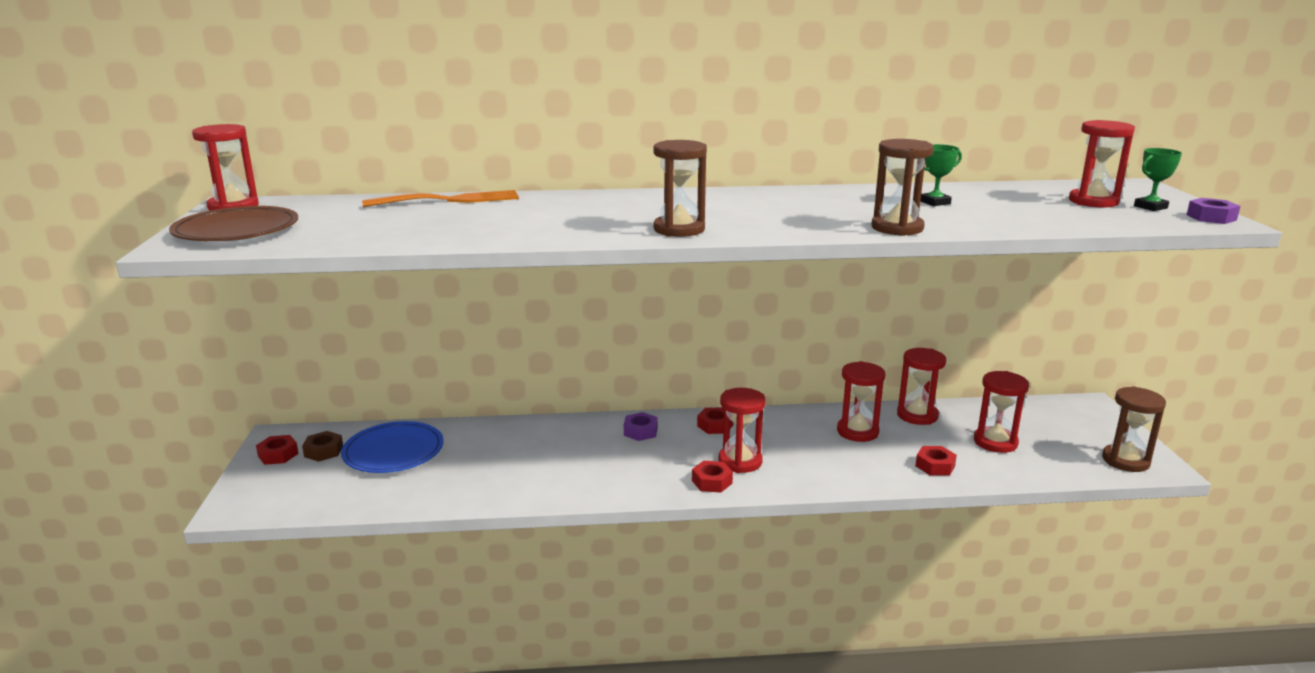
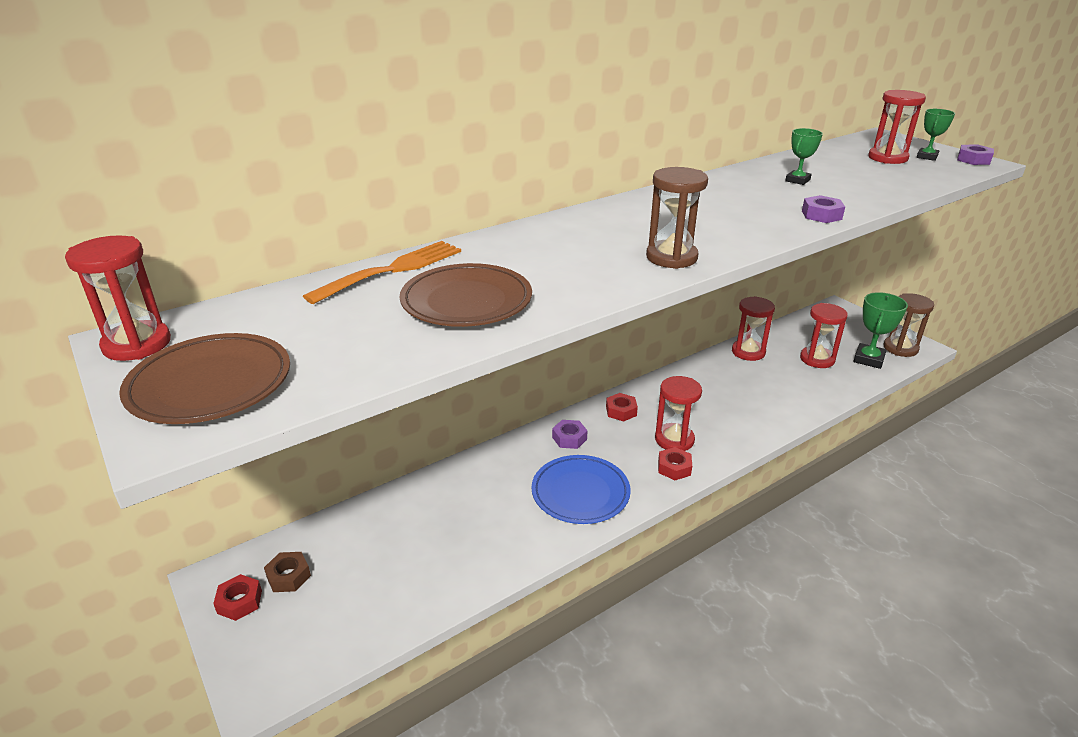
camera: 30 degrees left, 10 degrees up
(393, 452) = (366, 547): blue plate -> blue plate (580, 493)
(464, 224) = (466, 301): none -> brown plate
(857, 432) = (725, 381): red hourglass -> none
(897, 228) = (821, 215): brown hourglass -> purple nut
(935, 466) = (803, 394): red nut -> none
(1065, 459) = (869, 359): none -> green trophy

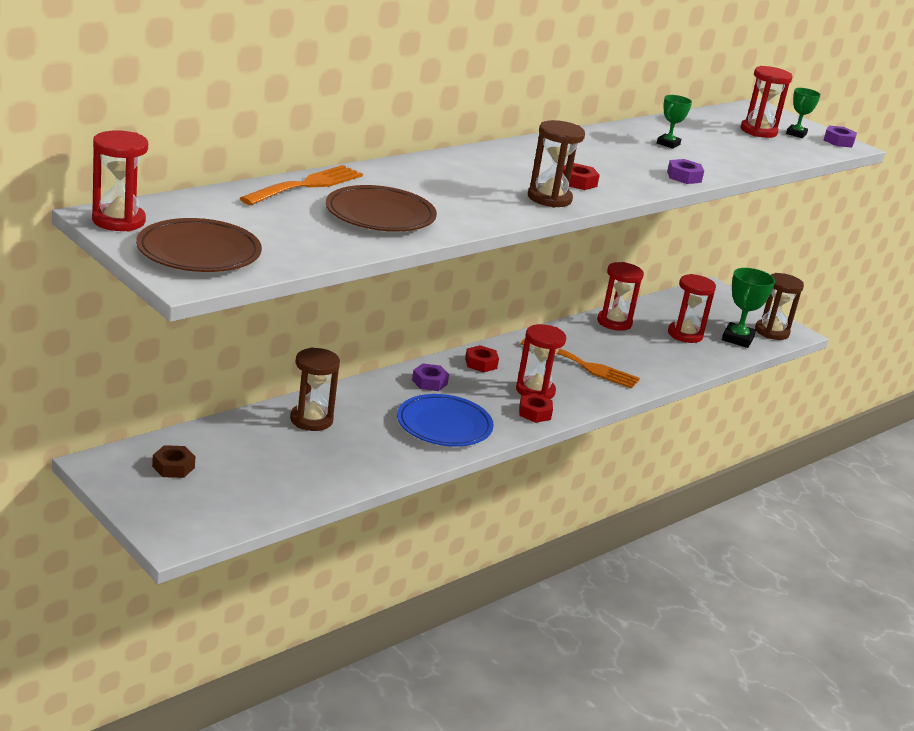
camera: 10 degrees left, 5 degrees down
(239, 602) = (133, 481): red nut -> red nut (578, 182)
(445, 497) = (311, 420): none -> brown hourglass
(721, 404) = (583, 365): none -> orange fork

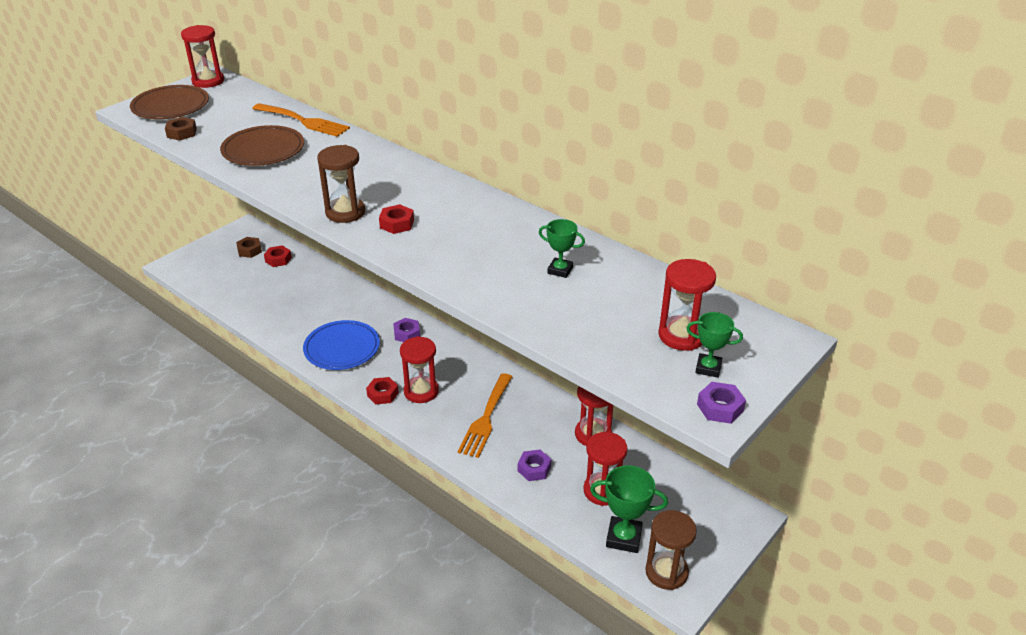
camera: 85 degrees right, 10 degrees up
(299, 253) = (182, 133): none -> brown nut
(311, 420) = (326, 289): brown hourglass -> none
(481, 363) = (453, 357): red nut -> red nut (278, 259)
(684, 177) = (462, 282): purple nut -> purple nut (534, 469)

